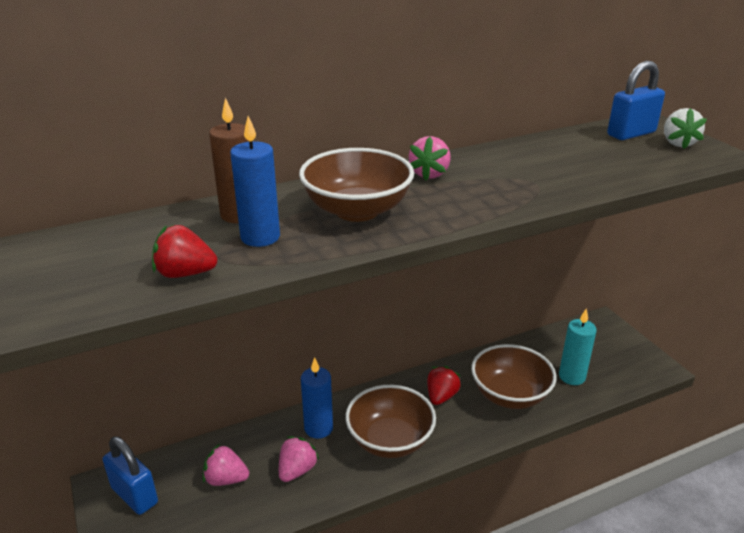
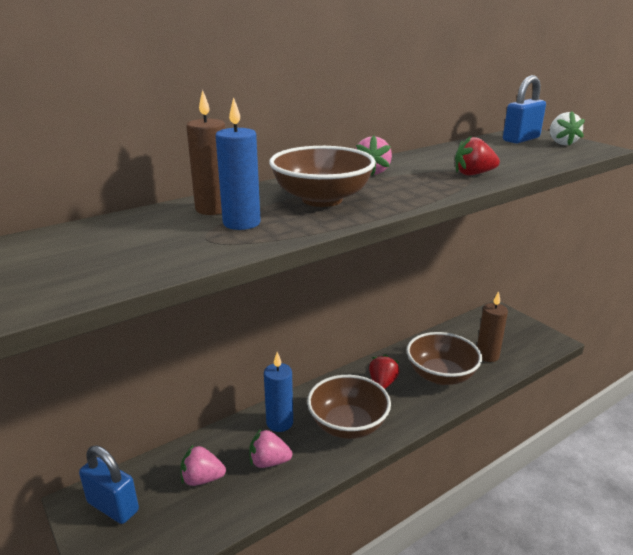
camera: 10 degrees left, 5 degrees down
(185, 273) = (180, 254): red strawberry -> red strawberry (473, 174)
(297, 470) = (269, 462): pink strawberry -> pink strawberry turned 105 degrees counterclockwise
(572, 377) = (487, 355): turquoise candle -> brown candle

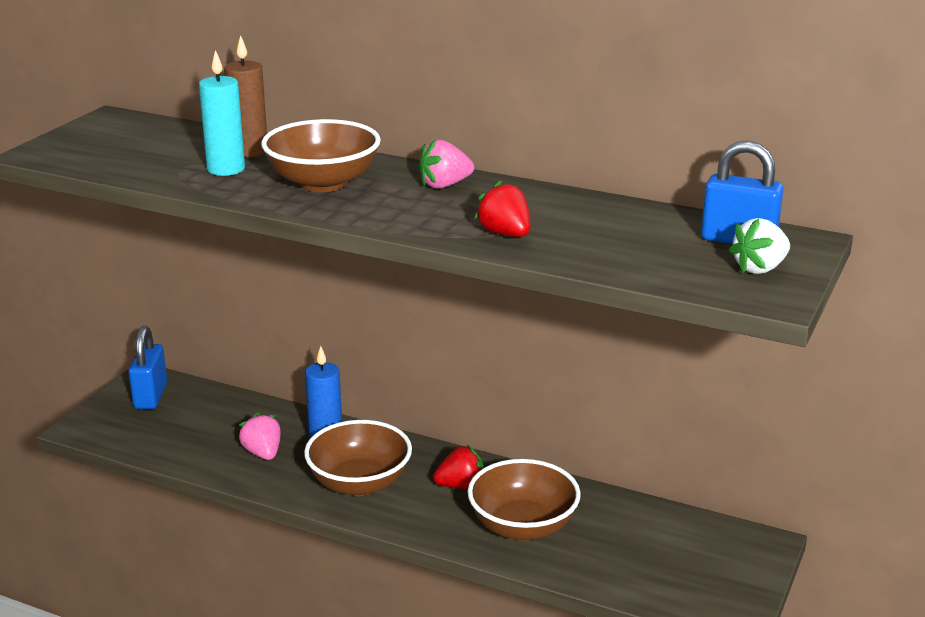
camera: 60 degrees right, 0 degrees up
(202, 479) = (213, 425): pink strawberry -> none
(241, 223) = (226, 169): blue candle -> turquoise candle
(487, 355) = (615, 557): brown candle -> none

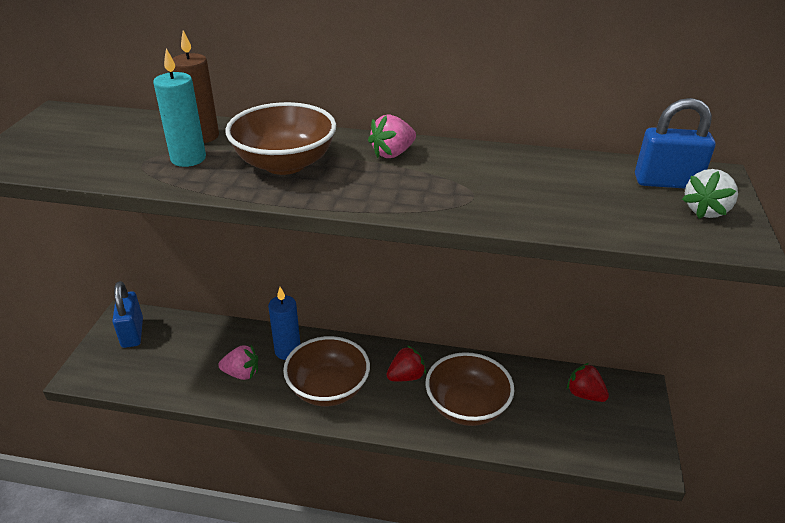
camera: 15 degrees left, 10 degrees up
(263, 453) = (242, 373): pink strawberry -> pink strawberry turned 135 degrees clockwise
(505, 234) = (475, 201): red strawberry -> red strawberry (584, 394)

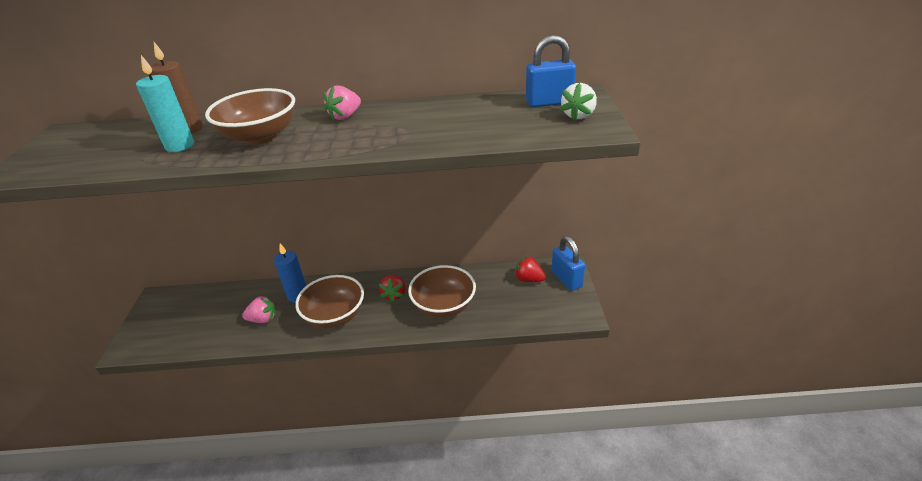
camera: 10 degrees left, 0 degrees up
(132, 333) = (166, 308): blue padlock -> blue padlock (566, 279)
(406, 376) = (394, 294): red strawberry -> red strawberry turned 135 degrees clockwise

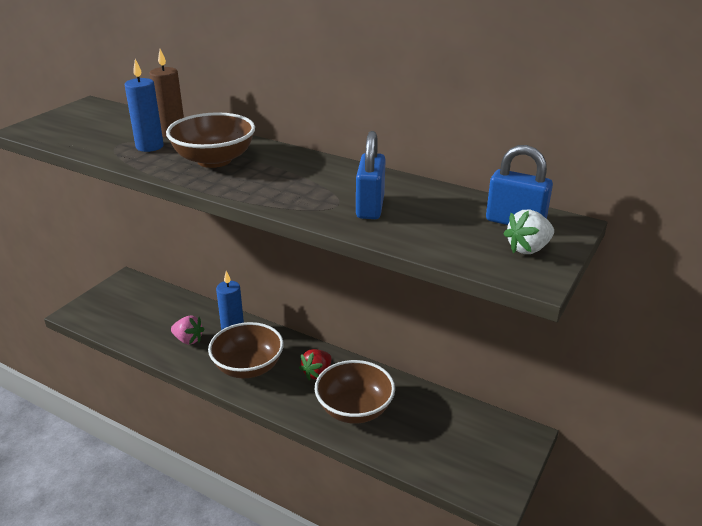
camera: 30 degrees right, 5 degrees down
(180, 146) = (149, 146): turquoise candle -> blue candle
(345, 116) = (302, 165): pink strawberry -> none
(529, 279) = (468, 426): red strawberry -> none
(566, 279) = (512, 448): blue padlock -> blue padlock (370, 207)

